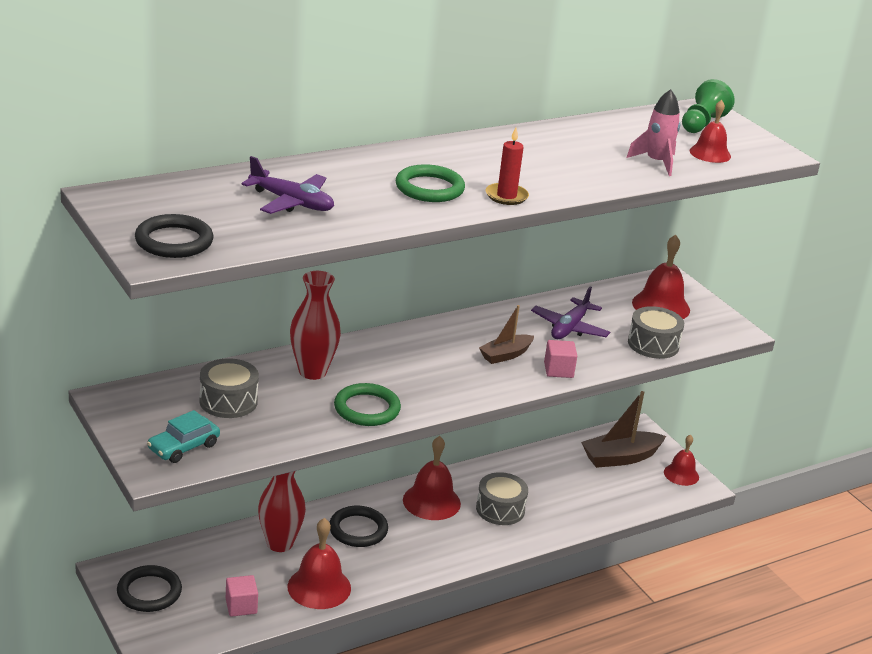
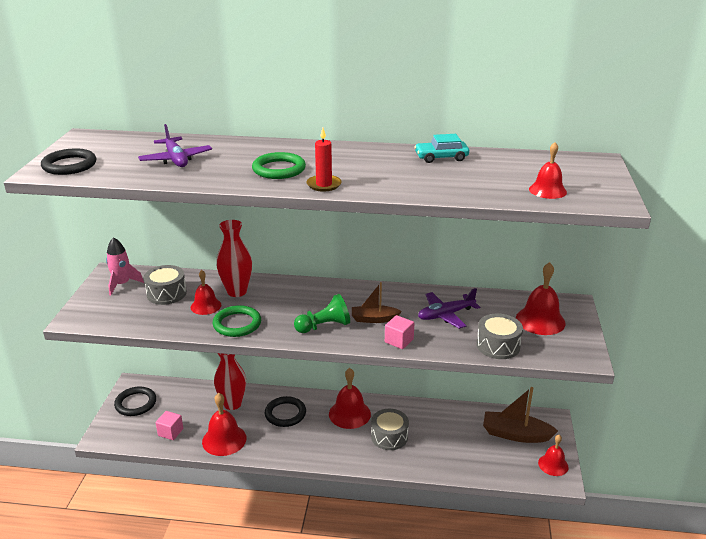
camera: 40 degrees right, 0 degrees up
(183, 447) = (107, 311): turquoise car -> turquoise car (441, 157)
(300, 400) = (206, 306): none -> red bell
(656, 162) = (486, 187): pink rocket -> pink rocket (122, 284)
(702, 123) = (577, 169): green pawn -> green pawn (324, 326)

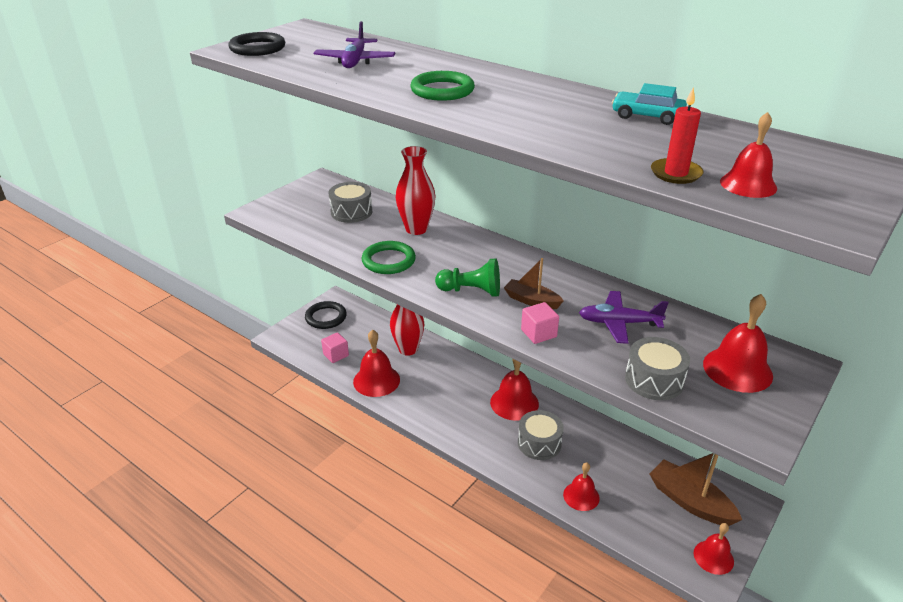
camera: 30 degrees right, 5 degrees up
(122, 284) = (321, 192): pink rocket -> none
(206, 306) = (375, 234): red bell -> red bell (581, 496)
(285, 414) = (450, 378): black ring -> none
(324, 185) = (469, 115): red candle -> red candle (675, 173)

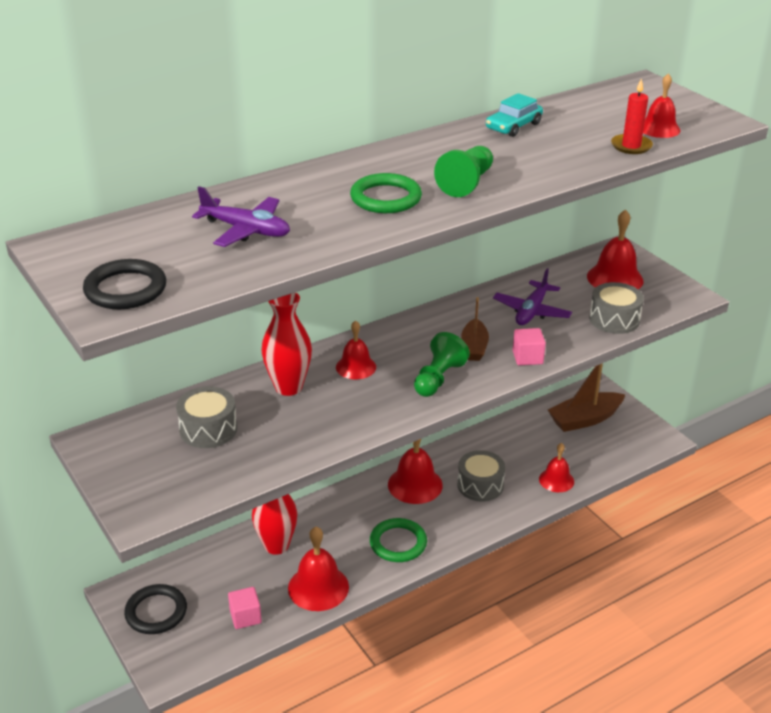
camera: 70 degrees left, 0 degrees up
(388, 261) = (346, 421): green ring -> green ring (398, 543)
(499, 113) = (466, 183): none -> green pawn
(531, 301) = (474, 347): brown boat -> brown boat turned 45 degrees counterclockwise
(713, 557) = (643, 430): red bell -> red bell (356, 367)

